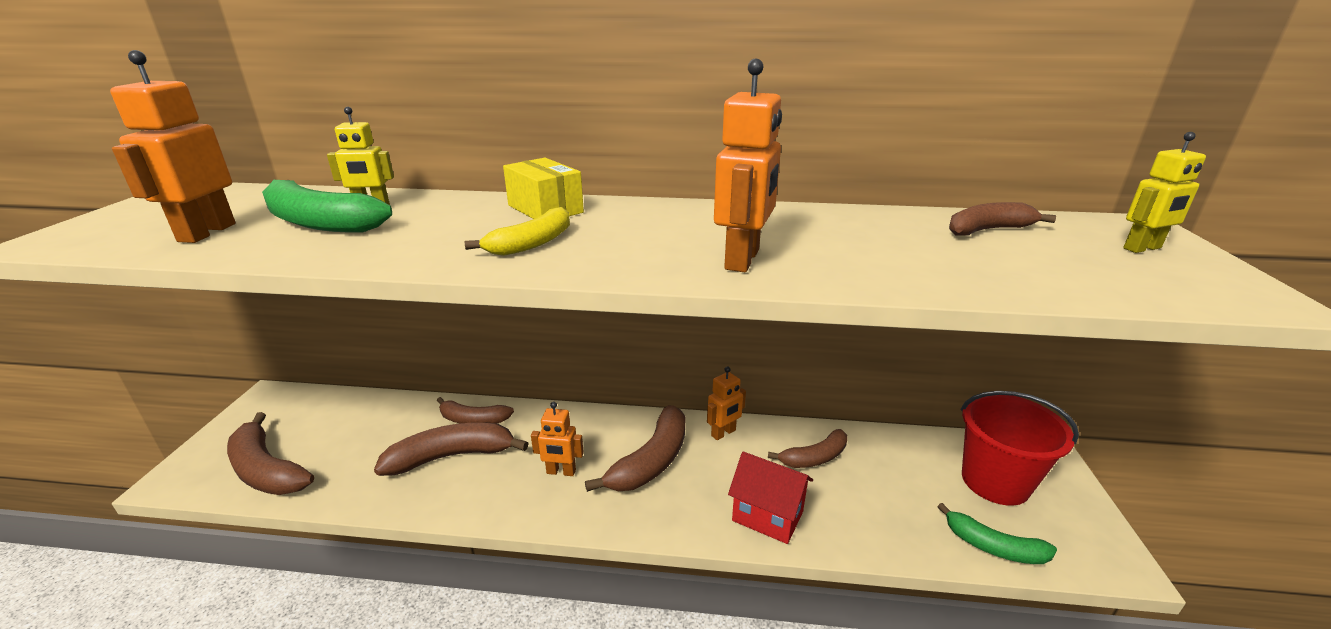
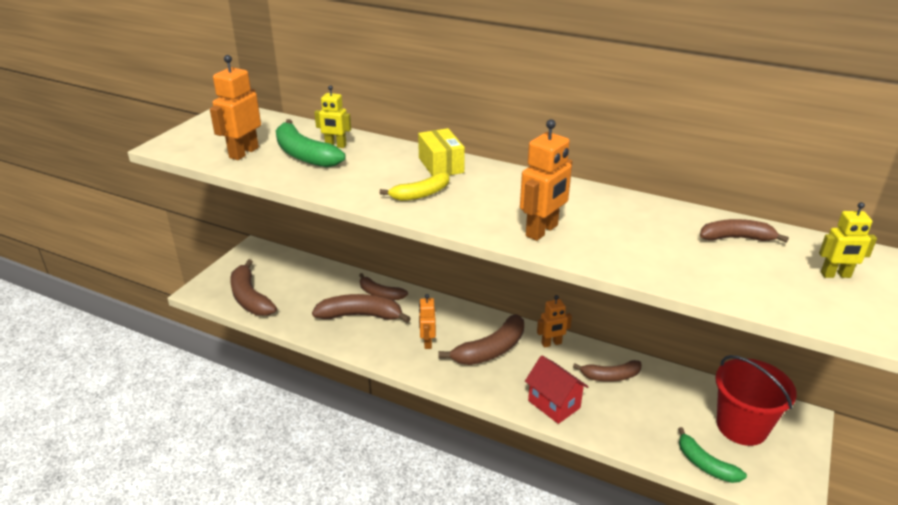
camera: 20 degrees right, 5 degrees up
(561, 472) = (427, 342): orange robot -> orange robot turned 60 degrees clockwise

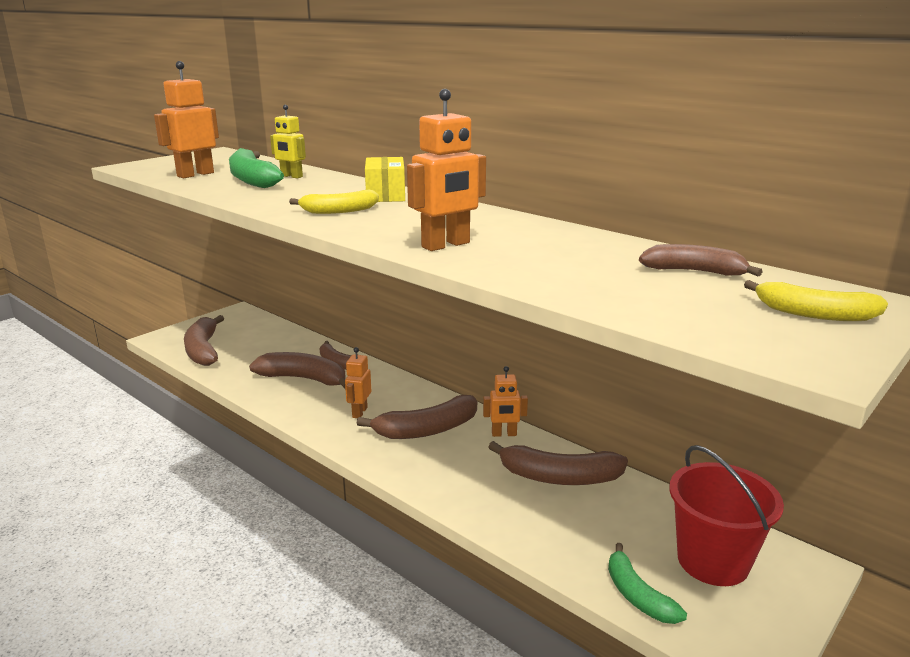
camera: 15 degrees right, 10 degrees down
(554, 404) = (470, 494): red house -> none
(610, 376) = (559, 477): brown banana -> brown banana, size x1.55
(835, 275) = (814, 314): yellow robot -> yellow banana

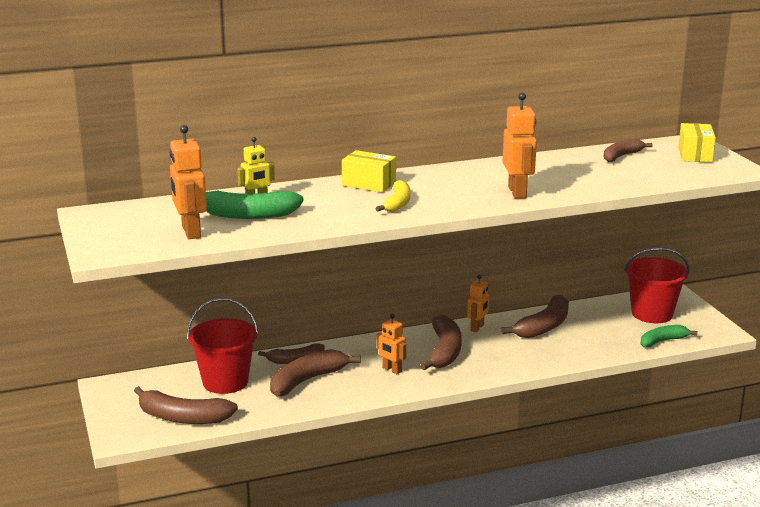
camera: 60 degrees left, 0 degrees up
(275, 348) = (225, 382): none -> red bucket
(637, 595) = (662, 341): green banana -> green banana turned 150 degrees clockwise
(814, 314) = (695, 154): yellow banana -> yellow box

